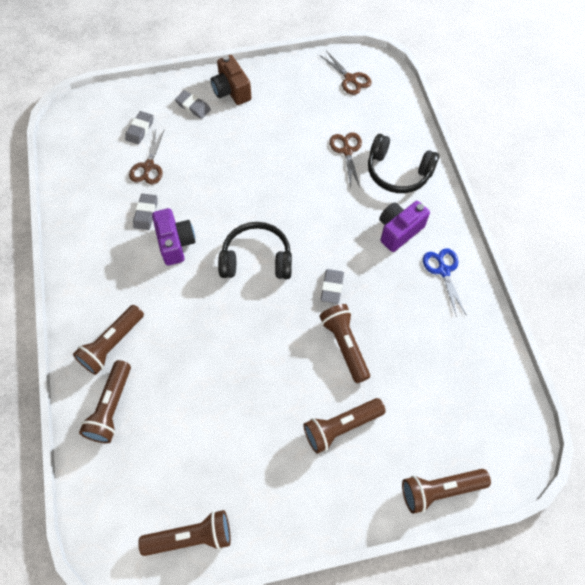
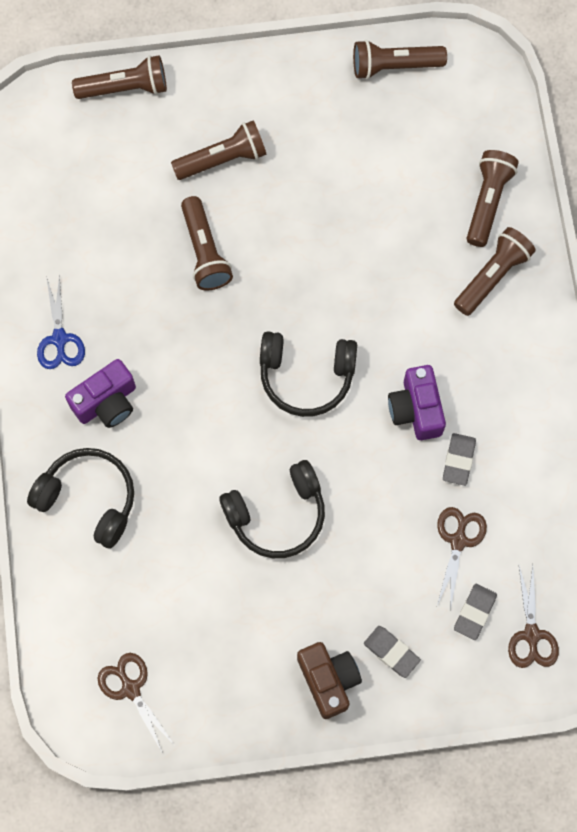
camera: 175 degrees left, 10 degrees up
(270, 172) = (277, 514): none -> black headphones
(332, 287) = (210, 328): grey eraser -> none
(347, 151) = (158, 543): brown scissors -> brown scissors (531, 634)

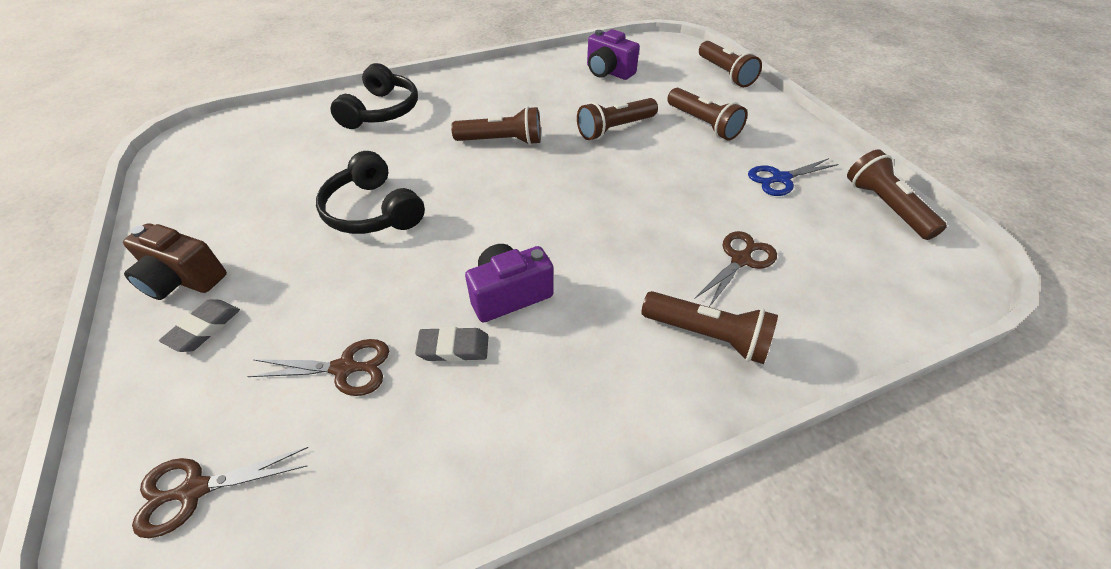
camera: 75 degrees right, 25 degrees down
(59, 339) = (510, 80): blue scissors -> blue scissors (781, 179)
(107, 402) = (464, 106): purple camera -> purple camera (608, 72)
(131, 689) = (210, 156): brown scissors -> brown scissors (740, 260)
(306, 376) = (521, 205): black headphones -> none
(328, 680) = (183, 279): brown camera -> brown camera turned 60 degrees clockwise
(475, 612) = (242, 407): grey eraser -> none
(488, 202) = (799, 312): brown flashlight -> brown flashlight (502, 141)

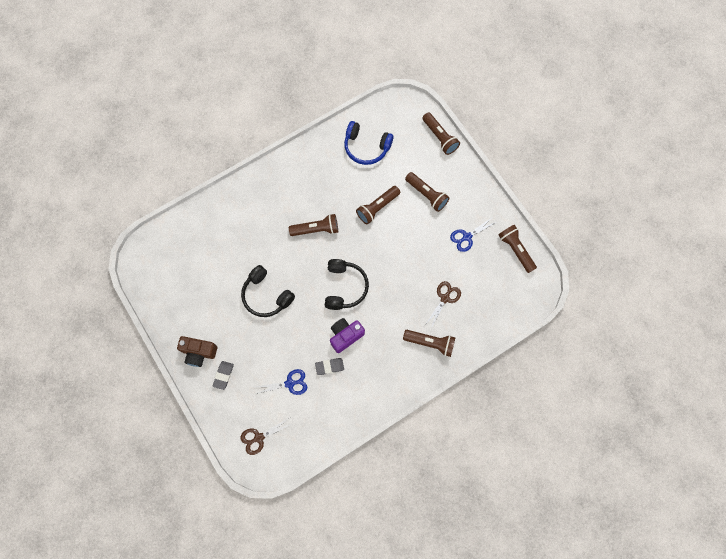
camera: 10 degrees left, 25 degrees up
(344, 368) = (290, 383): brown scissors -> blue scissors
(382, 111) = (238, 212): black headphones -> black headphones (345, 287)
(608, 72) = (366, 147): purple camera -> blue headphones

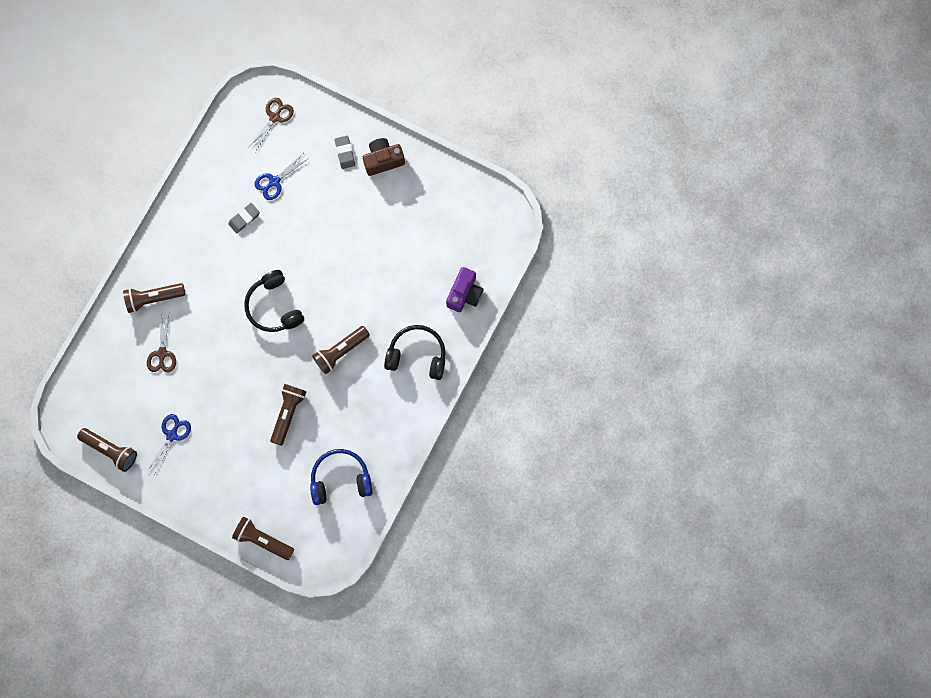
camera: 150 degrees right, 5 degrees up
(266, 295) = (351, 252): black headphones -> black headphones (417, 355)
(345, 336) = (245, 257): purple camera -> purple camera (464, 294)
(426, 195) = (241, 459): brown flashlight -> none

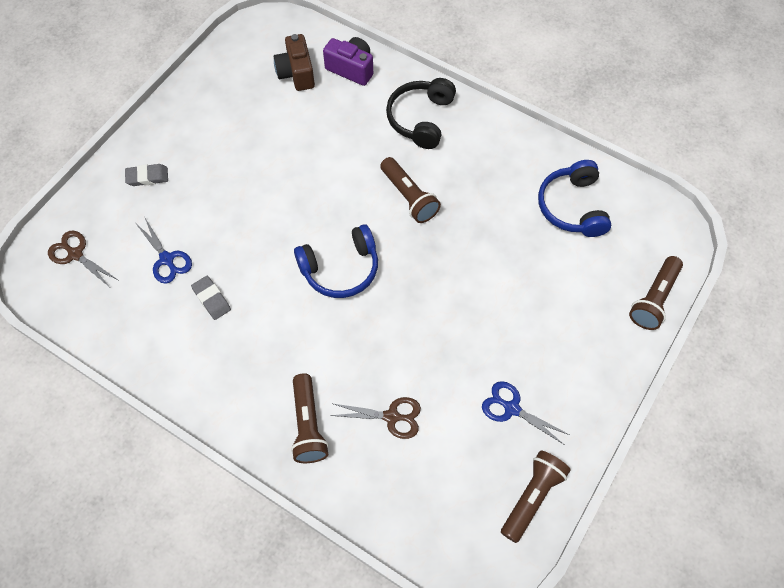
camera: 85 degrees left, 15 degrees down
(274, 306) = (340, 269): black headphones -> blue headphones
(288, 413) = (486, 260): brown flashlight -> none
(383, 160) = (167, 137): brown camera -> brown camera (296, 73)

